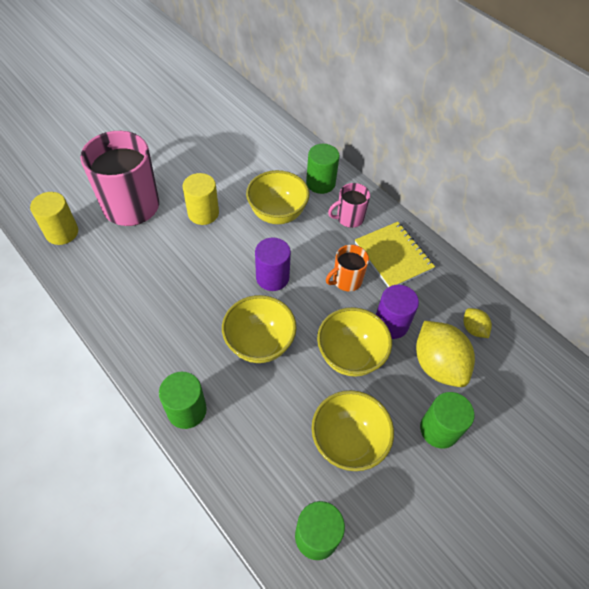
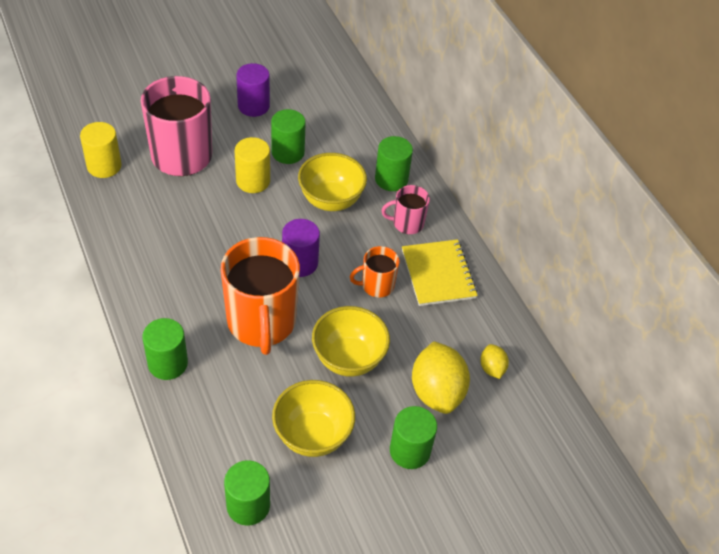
camera: 15 degrees right, 5 degrees down
(224, 181) = (288, 152): none -> green cylinder
(259, 343) = (261, 323): yellow bowl -> orange mug
(391, 324) = (405, 340): purple cylinder -> purple cylinder (253, 106)

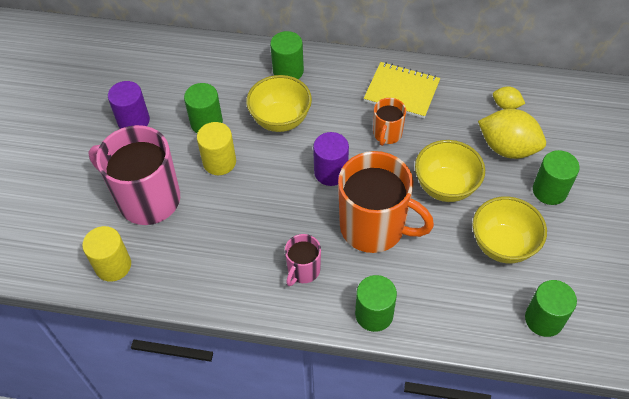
camera: 50 degrees left, 5 degrees up
(407, 223) = (339, 84): pink mug -> pink mug (303, 270)

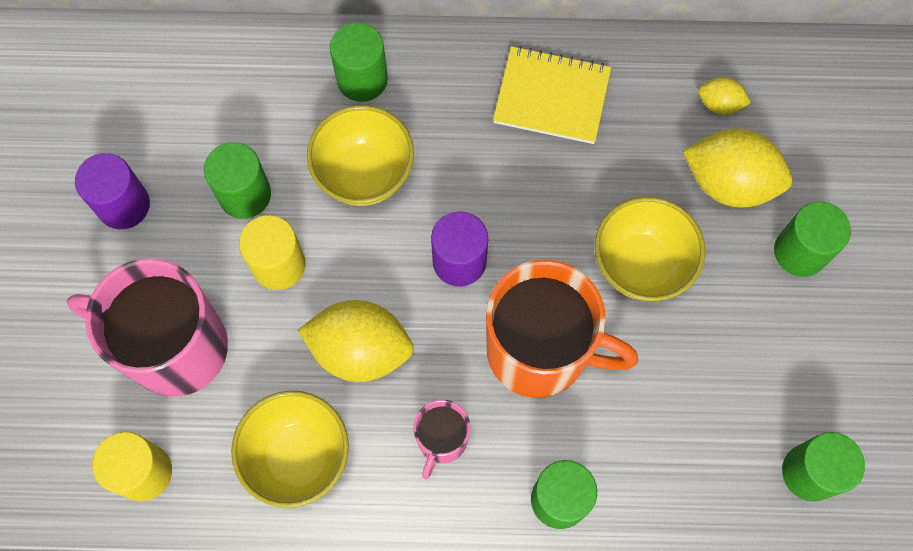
camera: 10 degrees left, 15 degrees up
(261, 214) = (360, 350): none -> yellow lemon
(387, 134) = (538, 180): orange mug -> none
(502, 245) = (738, 356): yellow bowl -> yellow bowl (298, 456)

